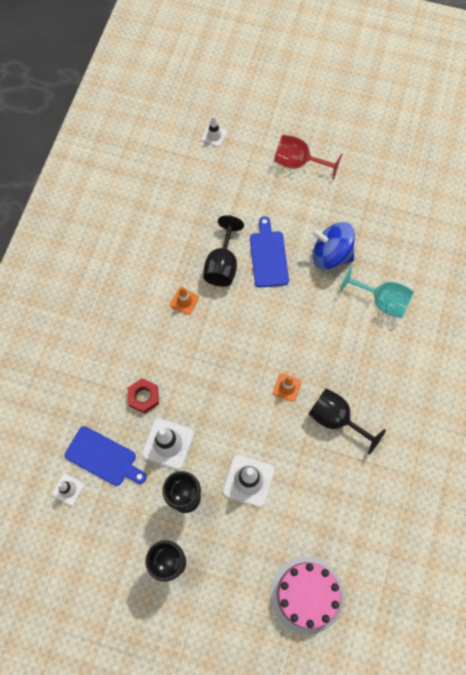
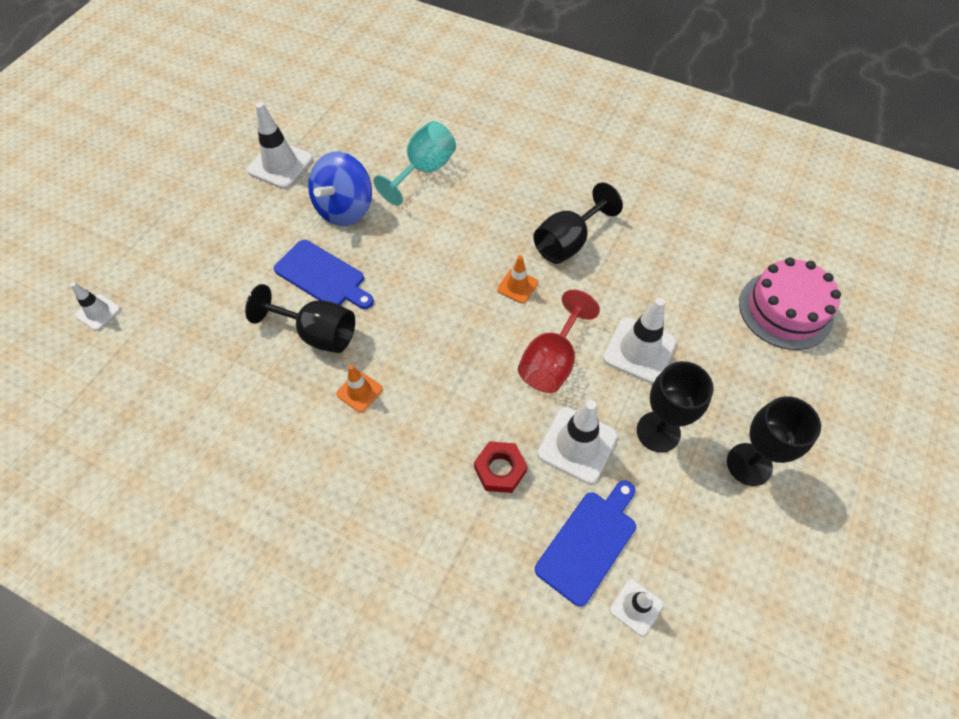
camera: 80 degrees left, 10 degrees down
(268, 256) = (323, 276): blue cutting board -> blue cutting board turned 150 degrees counterclockwise
(298, 163) = (194, 219): red goblet -> red goblet (551, 362)
(361, 201) = (280, 165): none -> white traffic cone

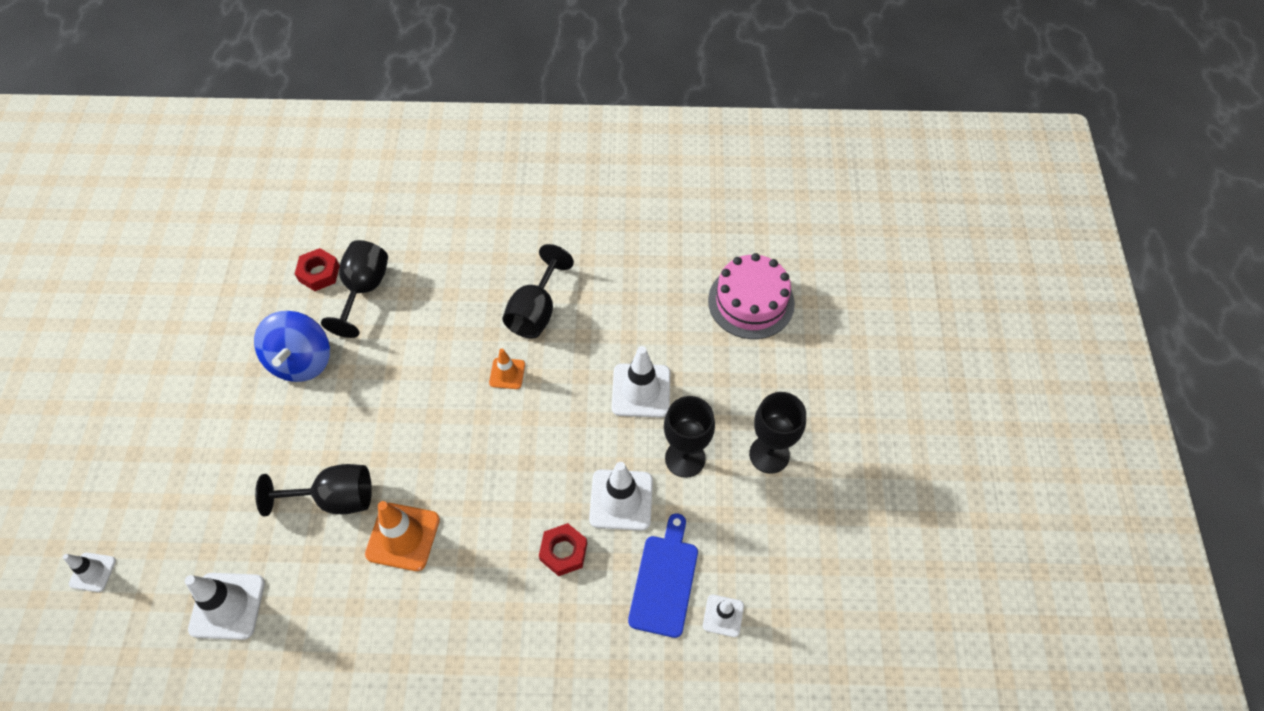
camera: 25 degrees left, 0 degrees up
(280, 165) = (209, 339): white traffic cone -> white traffic cone (227, 606)
(323, 276) = (312, 439): blue cutting board -> none
(359, 391) = (403, 537): orange traffic cone -> orange traffic cone, size x1.74
(393, 144) = (319, 273): none -> red nut
(424, 170) = (364, 289): turquoise goblet -> black goblet
(551, 362) = (568, 434): red goblet -> none

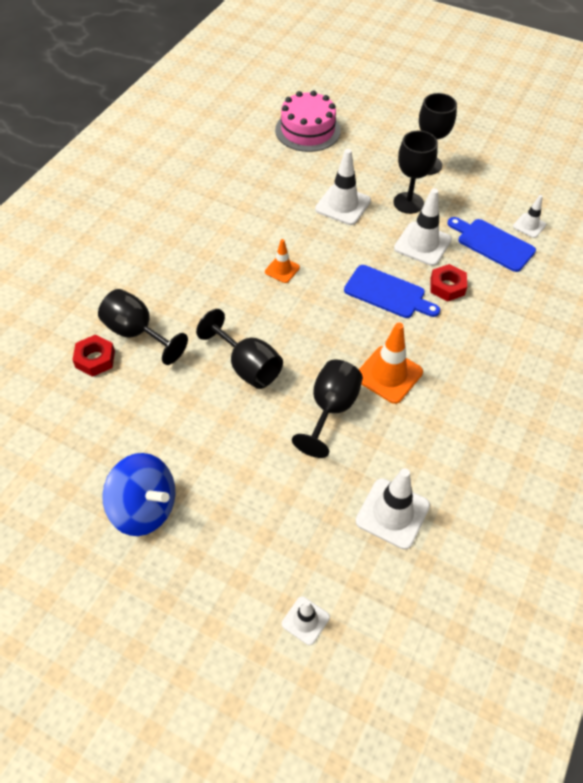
camera: 65 degrees left, 5 degrees down
(301, 361) = (180, 397): blue spinning top -> blue spinning top (144, 508)
(522, 491) = (388, 293): none -> blue cutting board
(536, 311) = (238, 236): black goblet -> black goblet (248, 367)

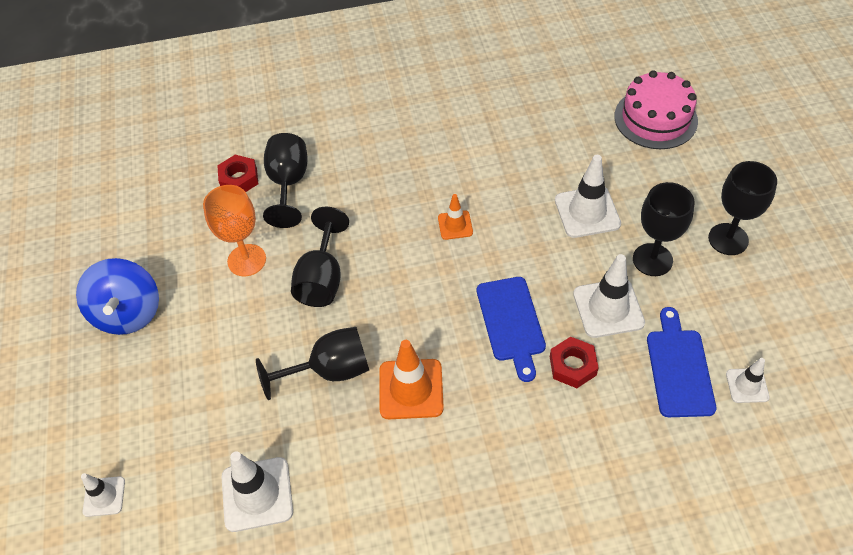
camera: 55 degrees right, 0 degrees up
(180, 400) = (247, 260): none -> orange goblet

